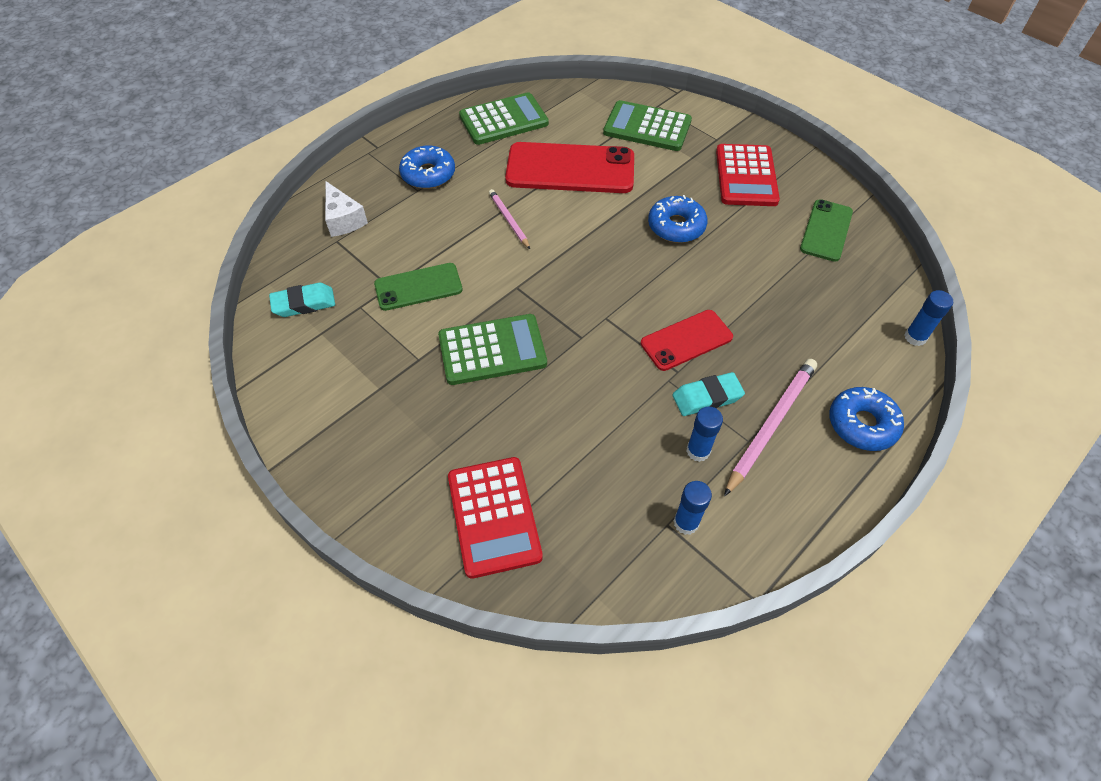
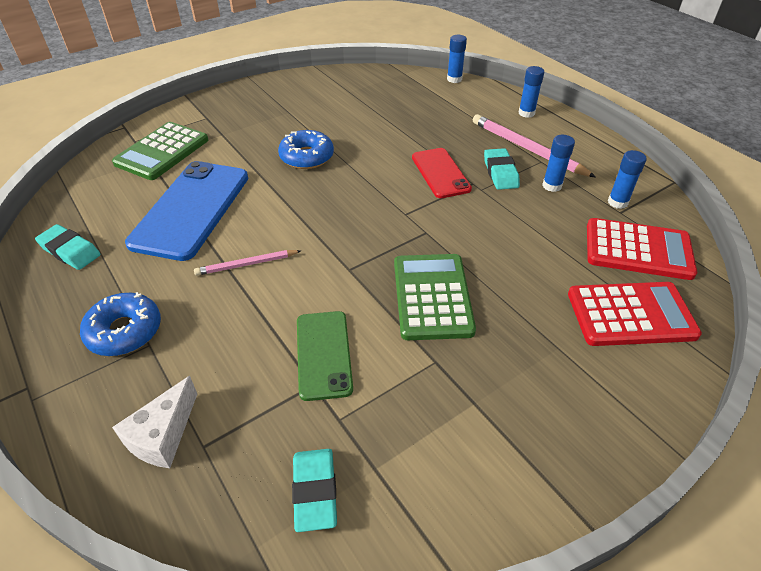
camera: 80 degrees left, 10 degrees down
(343, 219) = (163, 436): white cheese -> white cheese turned 135 degrees clockwise
(503, 120) = (70, 251): green calculator -> turquoise eraser
(570, 169) = (191, 209): red phone -> blue phone
(746, 176) = (263, 112): red calculator -> red calculator (638, 249)
(826, 230) = (342, 90): green phone -> none
(862, 424) = (526, 113): blue donut -> blue glue stick

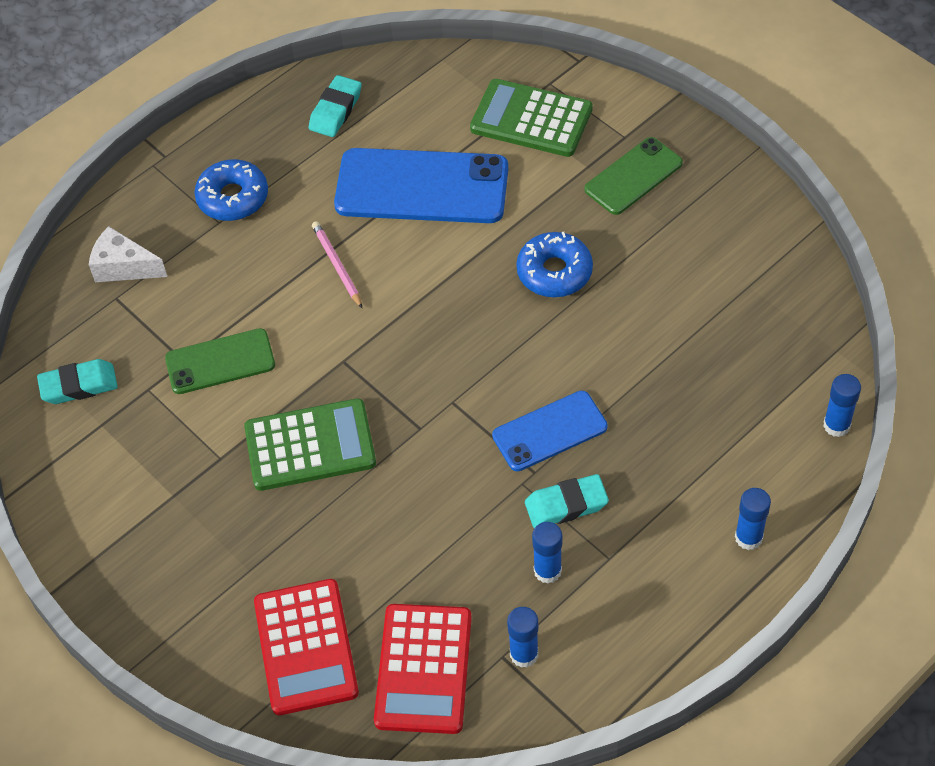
camera: 85 degrees right, 10 degrees up
(242, 118) = (633, 176): none -> green phone
(440, 173) = (549, 431): red phone -> blue phone
(527, 149) = (638, 540): pink pencil -> none

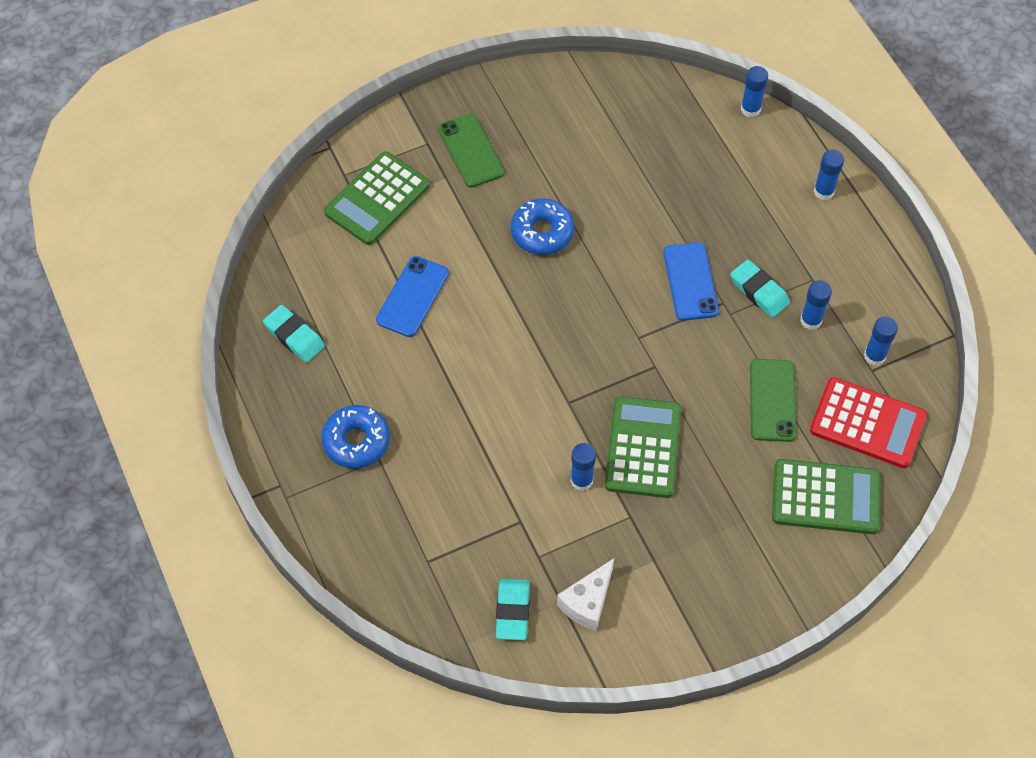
camera: 75 degrees left, 5 degrees up
(124, 267) = (395, 547): white cheese -> white cheese (587, 602)
(220, 362) = (532, 493): green phone -> green phone (772, 400)
(250, 400) = (581, 480): none -> blue glue stick
(306, 647) = (825, 497): red calculator -> green calculator
(337, 265) = (468, 380): pink pencil -> none
(422, 187) = (412, 297): blue phone -> blue phone, size x0.58
(566, 505) = (759, 291): turquoise eraser -> turquoise eraser turned 45 degrees counterclockwise

